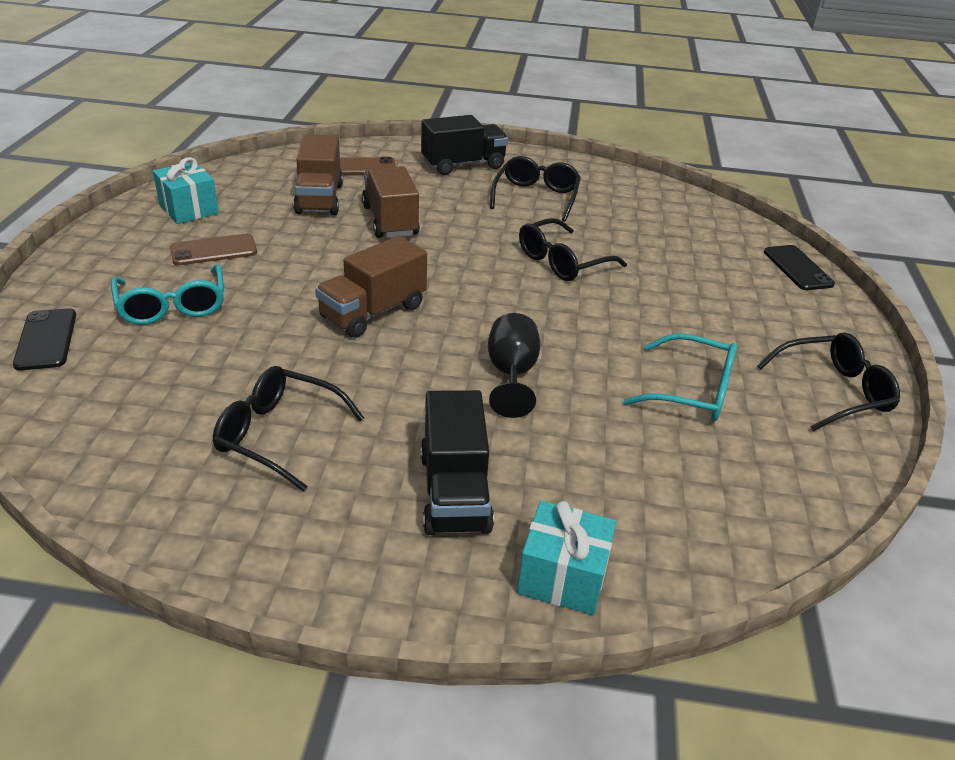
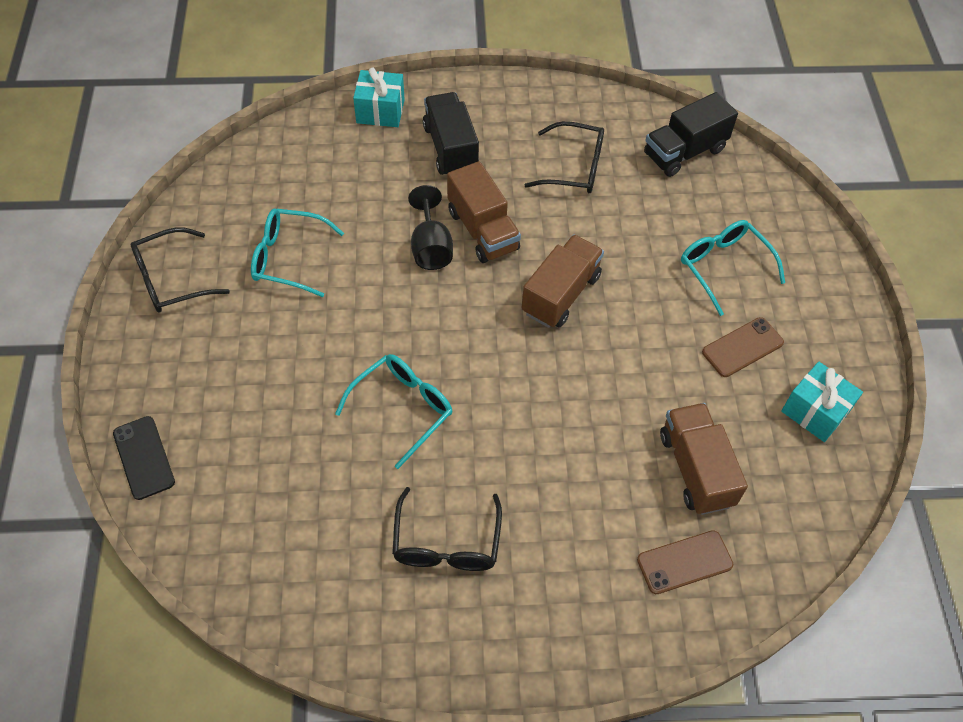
camera: 170 degrees right, 20 degrees up
(46, 339) = (784, 214): black phone -> none
(390, 221) = (600, 442): brown truck -> brown truck (482, 230)
(463, 165) = (557, 609): black truck -> black truck (684, 152)
(562, 262) = (403, 408): black glasses -> turquoise glasses

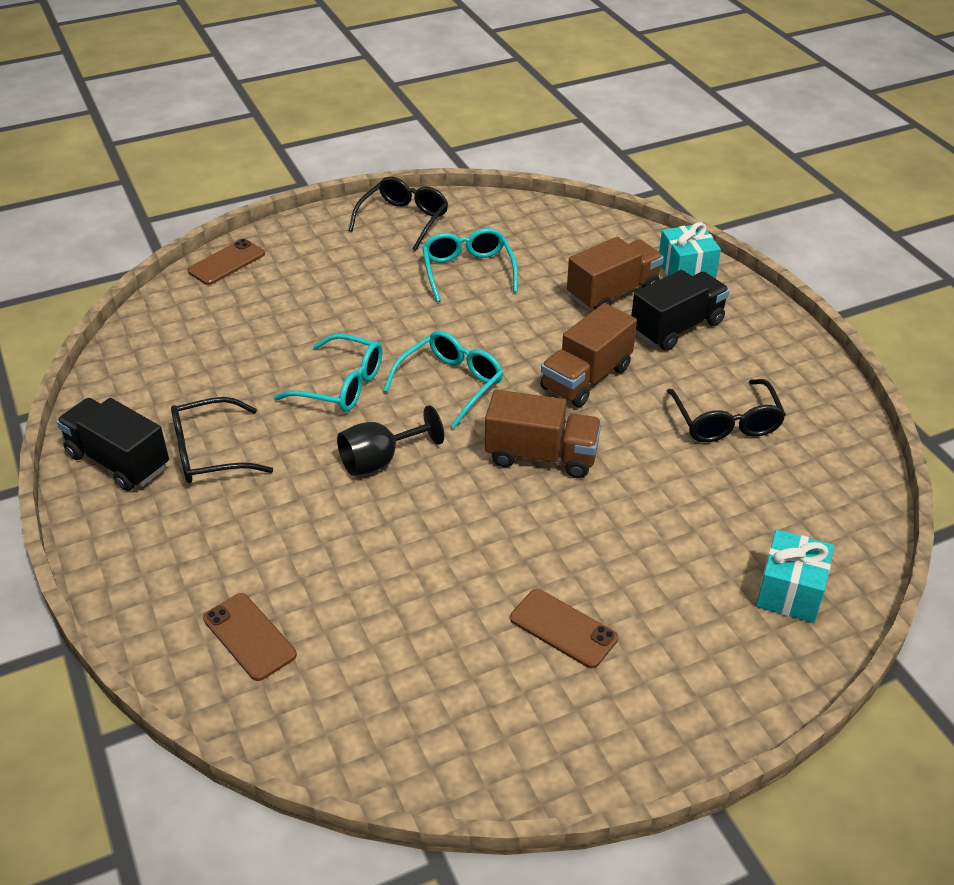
camera: 70 degrees right, 15 degrees down
(144, 457) = (226, 262): black phone -> brown phone
(171, 280) = (404, 220): black glasses -> black glasses turned 75 degrees clockwise
(431, 247) = (539, 350): black goblet -> black goblet (380, 460)
(684, 152) = (829, 508): black truck -> black truck (118, 461)
(696, 469) = (371, 621): brown truck -> brown truck (613, 293)
(723, 267) = (674, 585): turquoise glasses -> turquoise glasses (451, 383)
(815, 411) = (507, 721): turquoise gift -> turquoise gift (790, 592)

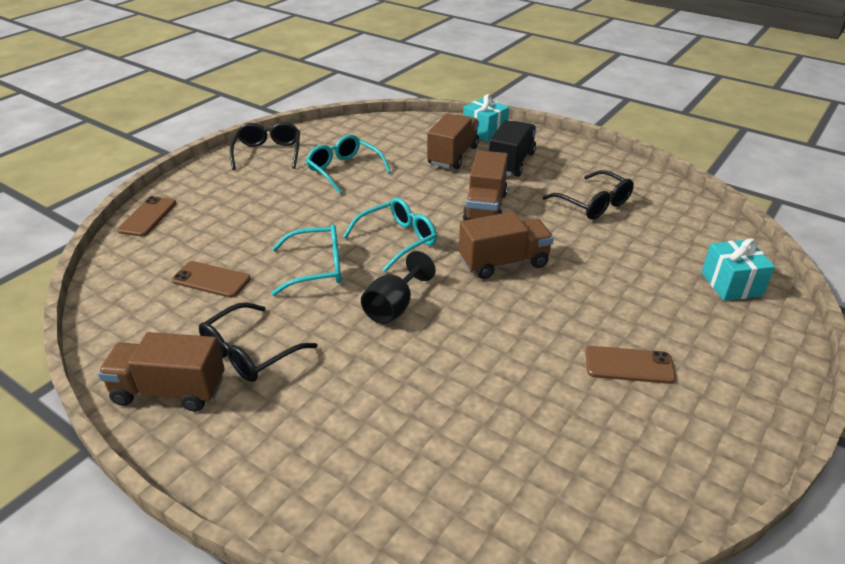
camera: 30 degrees left, 5 degrees down
(118, 461) = (169, 391): black truck -> brown truck
(249, 637) = (410, 480): brown phone -> brown phone (211, 280)
(451, 383) = (398, 240): turquoise glasses -> turquoise glasses turned 45 degrees clockwise

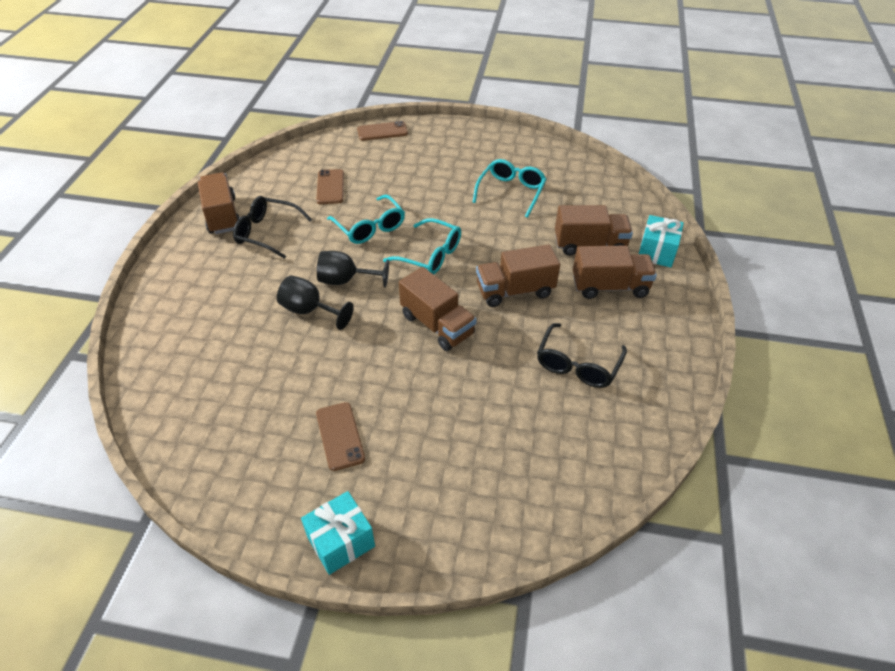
camera: 65 degrees right, 10 degrees up
(268, 153) = (505, 145): black glasses -> none
(425, 346) = (309, 311): none -> black goblet
(511, 162) = (610, 286): black truck -> brown truck
(731, 284) = (501, 500): turquoise gift -> turquoise gift (341, 541)

